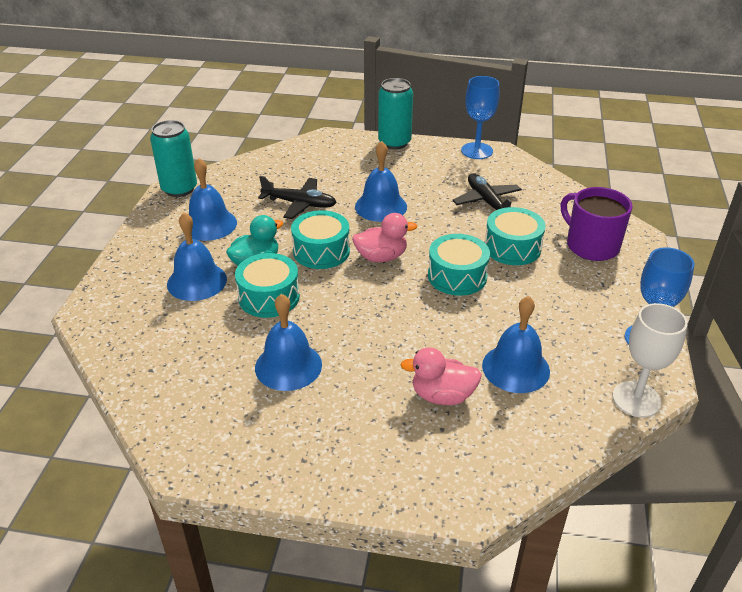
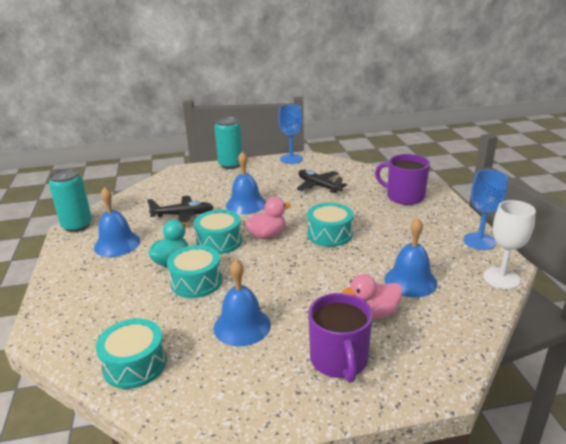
camera: 20 degrees left, 10 degrees down
(197, 281) = (128, 285): blue bell -> none
(368, 439) = (339, 360): none -> purple mug
(512, 248) = (354, 209): turquoise drum -> turquoise drum (135, 364)

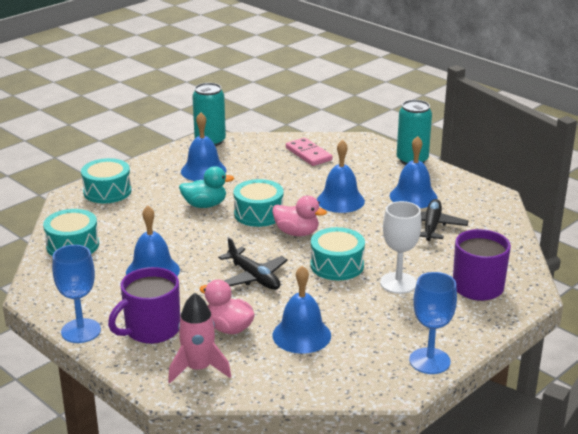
camera: 55 degrees right, 0 degrees up
(166, 194) = (308, 154): none -> pink domino
(183, 215) = (282, 178): black plane -> black plane (254, 277)
(196, 282) = (189, 228): turquoise drum -> turquoise drum (107, 191)
(275, 179) = (413, 196): none -> blue bell
(291, 159) = (475, 188): blue goblet -> blue goblet (81, 331)
(423, 352) = (198, 369): none -> pink rocket
(501, 278) = (365, 390): white goblet -> white goblet (398, 283)

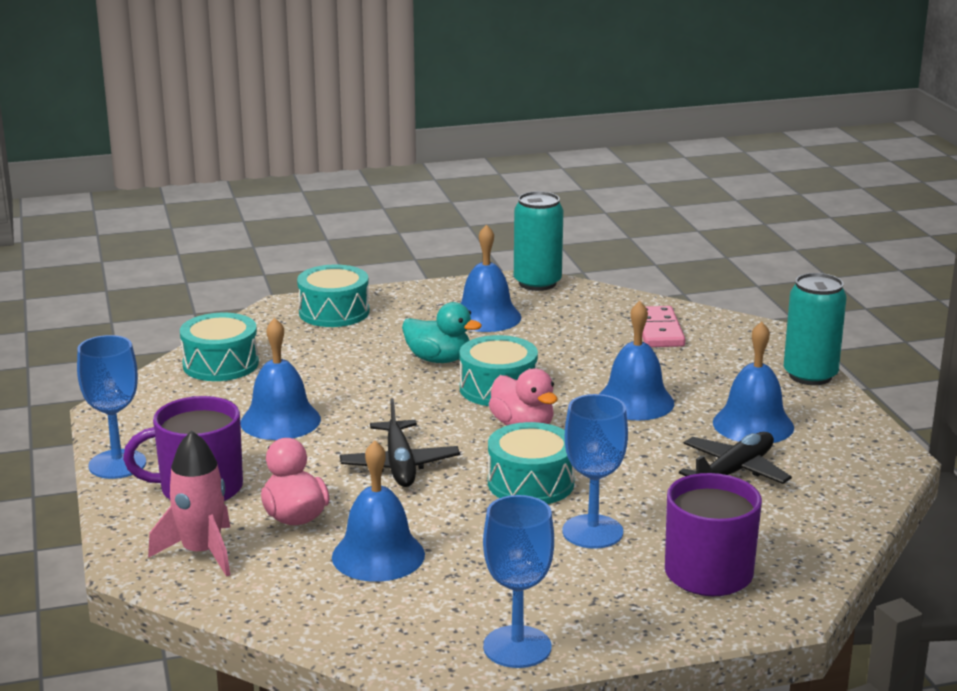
camera: 30 degrees right, 5 degrees down
(398, 283) = (592, 532): white goblet -> blue goblet

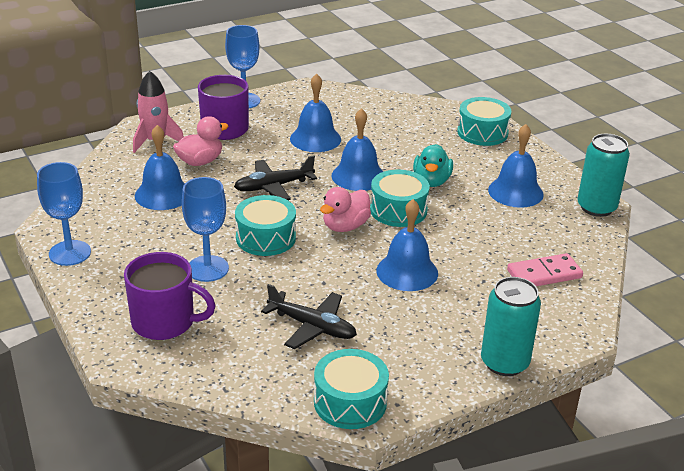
camera: 75 degrees right, 10 degrees up
(220, 364) = (381, 108): turquoise drum -> turquoise drum (350, 402)
(753, 424) = (395, 333): blue bell -> blue bell (358, 176)

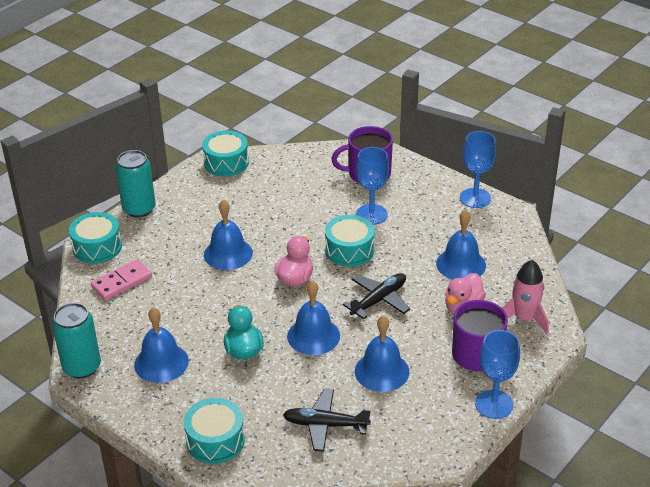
camera: 160 degrees right, 5 degrees up
(312, 326) = (273, 197): black plane -> black plane (325, 425)
(398, 210) = (259, 308): turquoise drum -> turquoise drum (97, 247)

